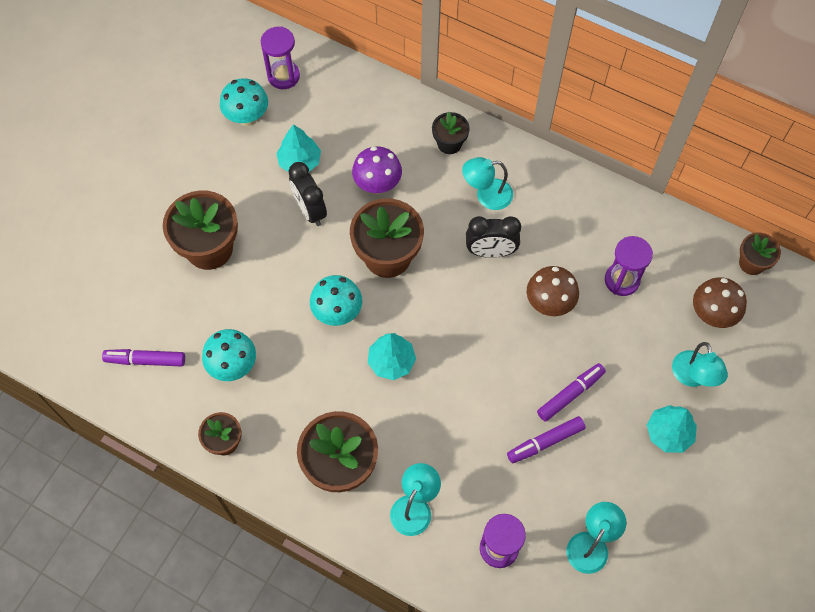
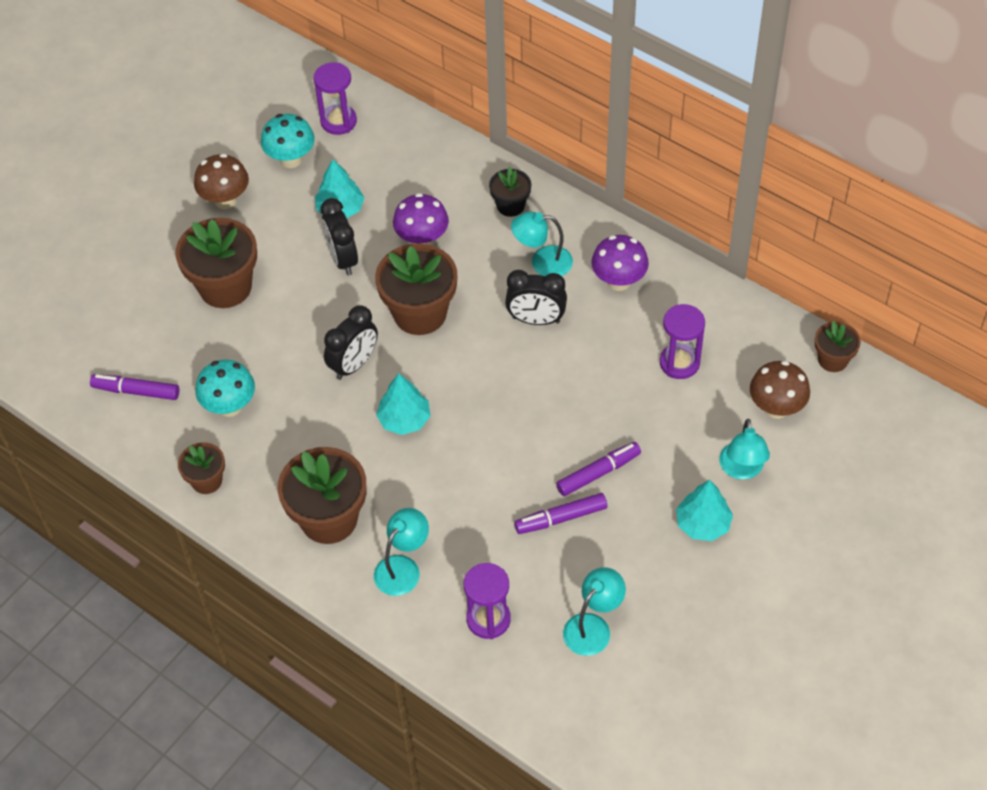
camera: 10 degrees right, 10 degrees down
(337, 312) = (354, 364): turquoise mushroom -> black clock
(549, 303) = (592, 378): brown mushroom -> brown mushroom (225, 200)
(556, 207) = (618, 281): none -> purple mushroom

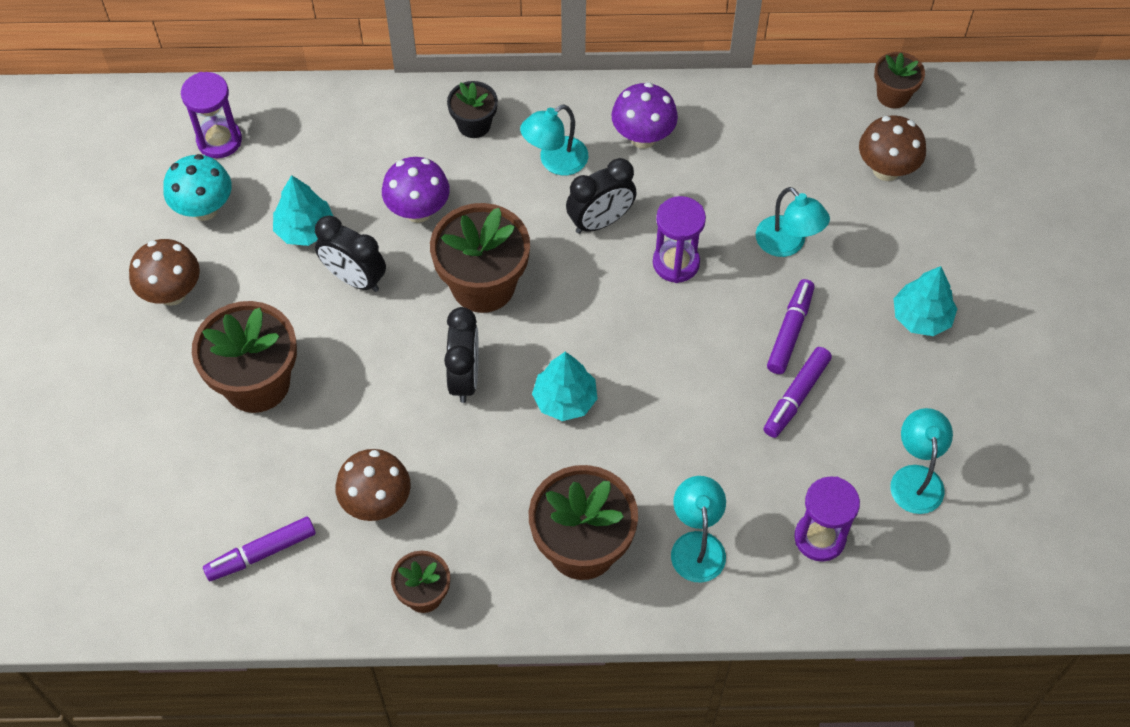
camera: 40 degrees left, 5 degrees up
(230, 406) = (377, 502): turquoise mushroom -> brown mushroom
(679, 363) = (767, 181): purple hourglass -> purple hourglass (676, 263)
(742, 469) = (908, 245): turquoise lamp -> turquoise lamp (787, 244)

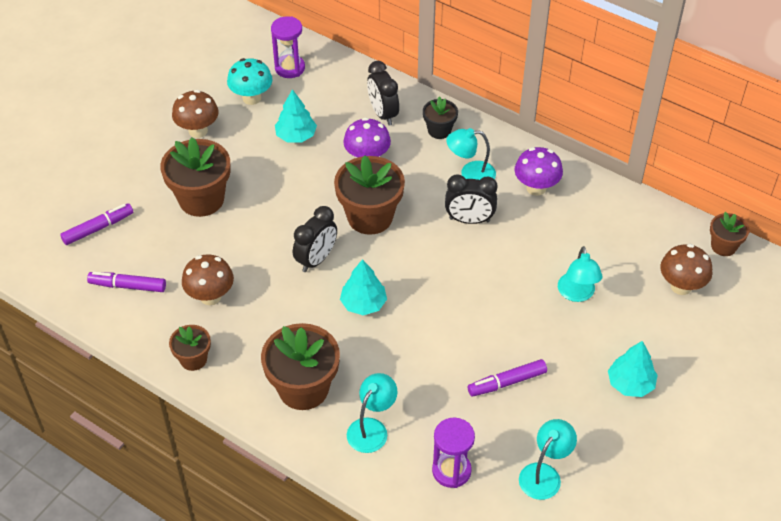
camera: 35 degrees right, 10 degrees down
(354, 278) = (301, 175): black clock -> black clock (383, 114)
(676, 263) = (496, 267): purple hourglass -> none
(790, 331) = (535, 343): purple marker -> purple marker (98, 228)

